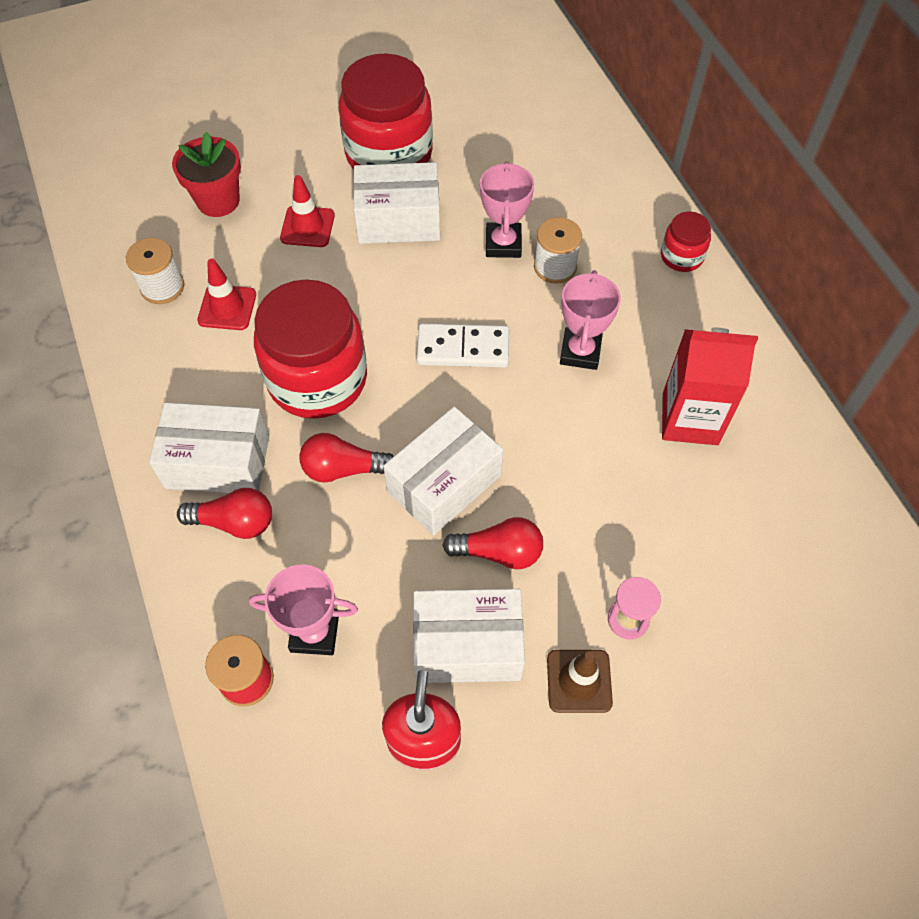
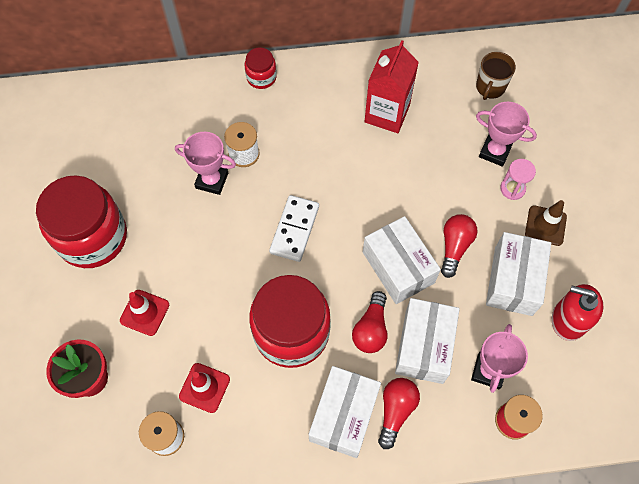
camera: 75 degrees left, 5 degrees up
(398, 220) = (163, 245): white box -> white box (424, 346)
(580, 352) = (319, 159): pink trophy -> pink trophy (494, 152)
(805, 554) = (490, 87): none -> brown mug

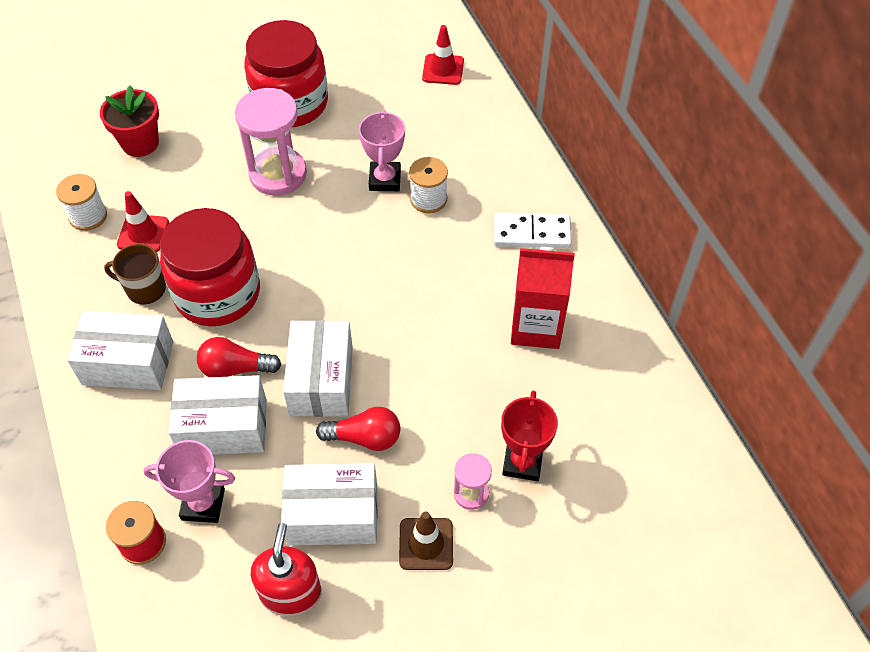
camera: 75 degrees right, 10 degrees down
(144, 312) = (216, 165): red traffic cone -> red traffic cone (443, 69)
(175, 262) = (278, 174): none -> pink hourglass
(261, 77) = (538, 190): red jar -> none
(294, 229) = (344, 268): white domino -> white domino (531, 233)
(396, 411) = (140, 413): red light bulb -> none
(398, 267) = (321, 380): white box -> white box turned 45 degrees counterclockwise
(490, 87) = (627, 440): brown mug -> brown mug (144, 288)
(494, 152) = (522, 462): pink trophy -> red trophy

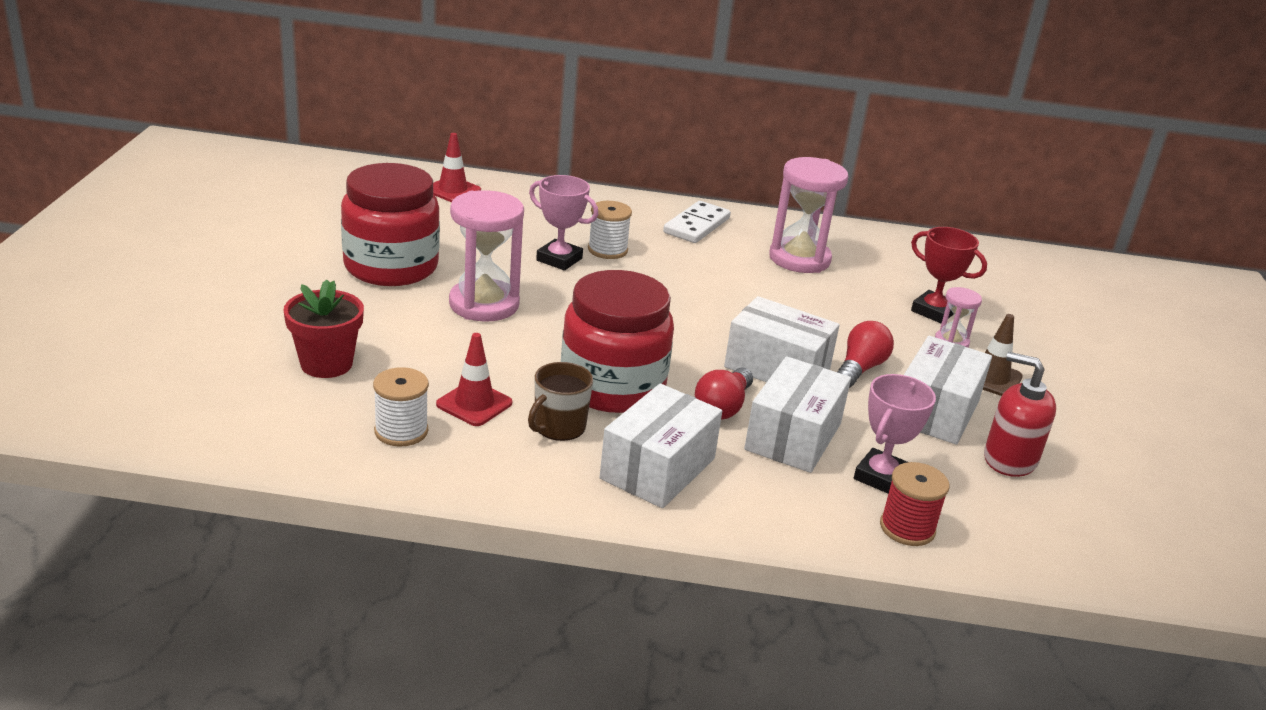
camera: 65 degrees left, 25 degrees down
(536, 327) = (799, 259): red carton -> pink hourglass

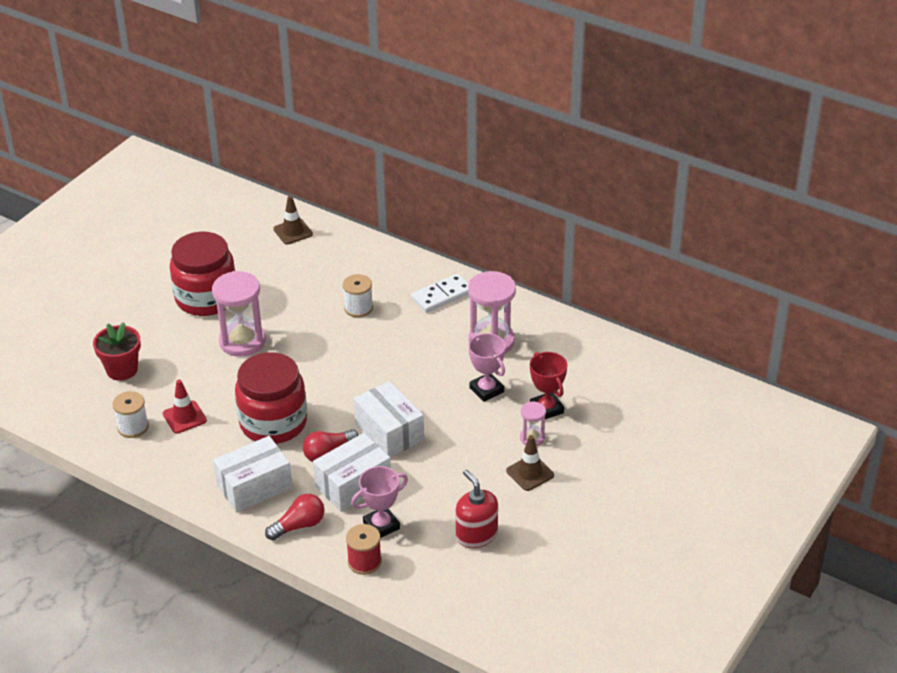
camera: 30 degrees right, 10 degrees up
(452, 190) = (293, 232): red traffic cone -> brown traffic cone
(559, 259) = (319, 311): pink trophy -> pink trophy (486, 390)
(559, 427) = (220, 444): brown mug -> none
(860, 368) = (444, 445): red light bulb -> red light bulb (299, 525)
(936, 411) = (464, 489): white box -> none

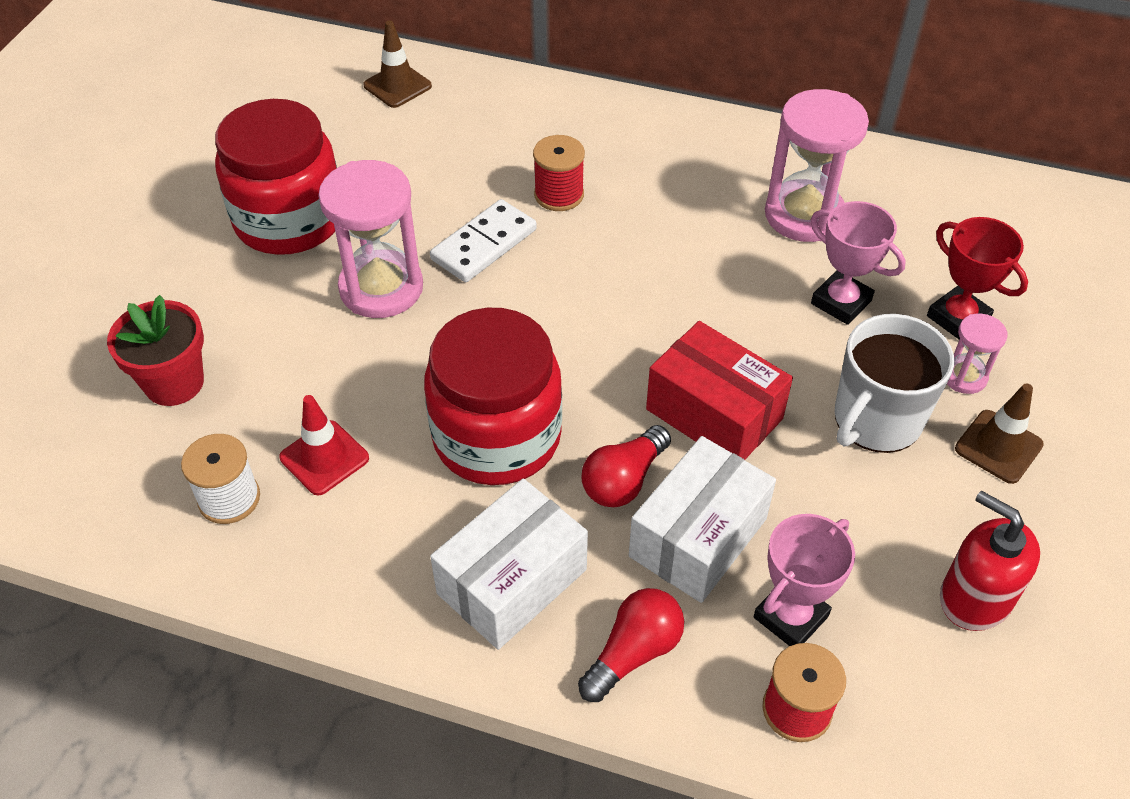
camera: 15 degrees left, 10 degrees up
(358, 308) = (559, 195): white spool -> red spool
(389, 432) = (714, 414): white box -> red box
(442, 295) = (685, 151): white domino -> white domino (484, 244)
(472, 449) = (876, 420): none -> white mug

